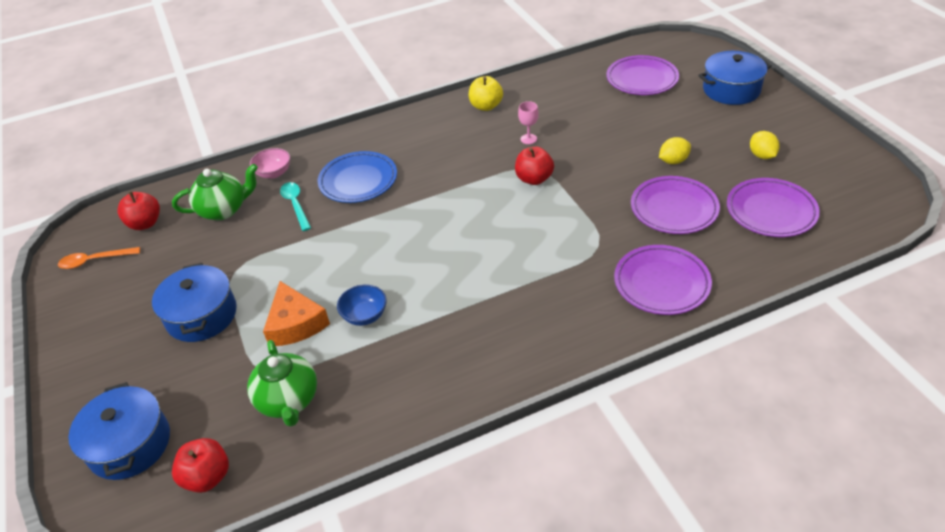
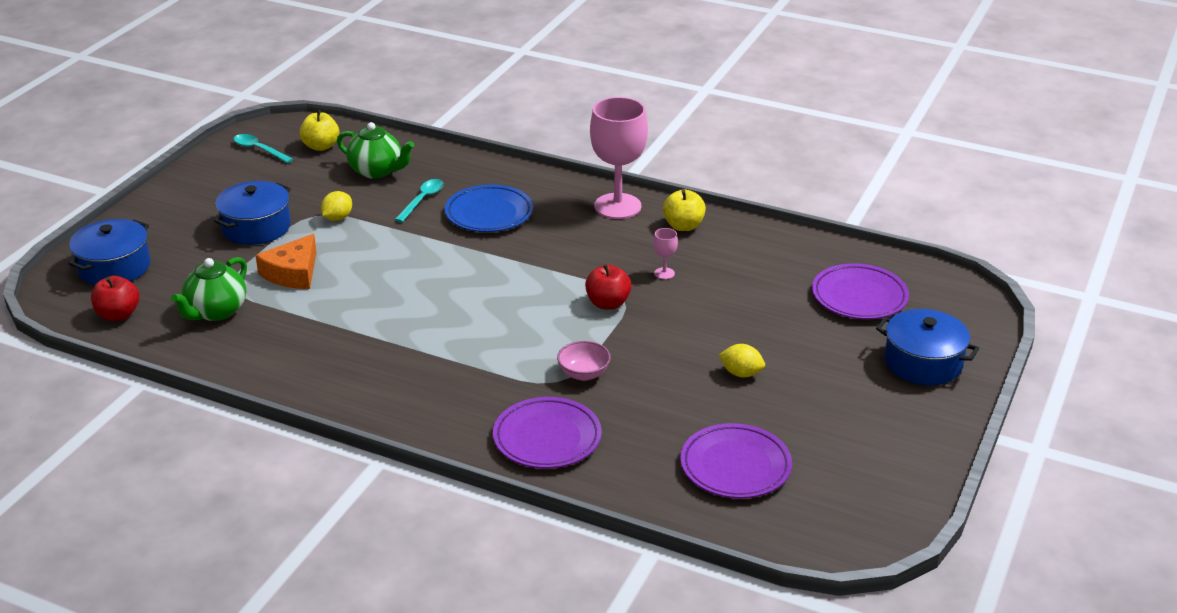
camera: 45 degrees right, 10 degrees down
(94, 261) = (259, 150): orange spoon -> turquoise spoon
(145, 223) = (321, 146): red apple -> yellow apple
(274, 173) = (448, 168): pink bowl -> pink bowl (583, 374)
(365, 316) = (336, 300): blue bowl -> none
(428, 121) = (617, 206): none -> pink goblet
(674, 209) = (664, 403): purple plate -> none
(762, 155) = (825, 427): yellow lemon -> yellow lemon (337, 218)

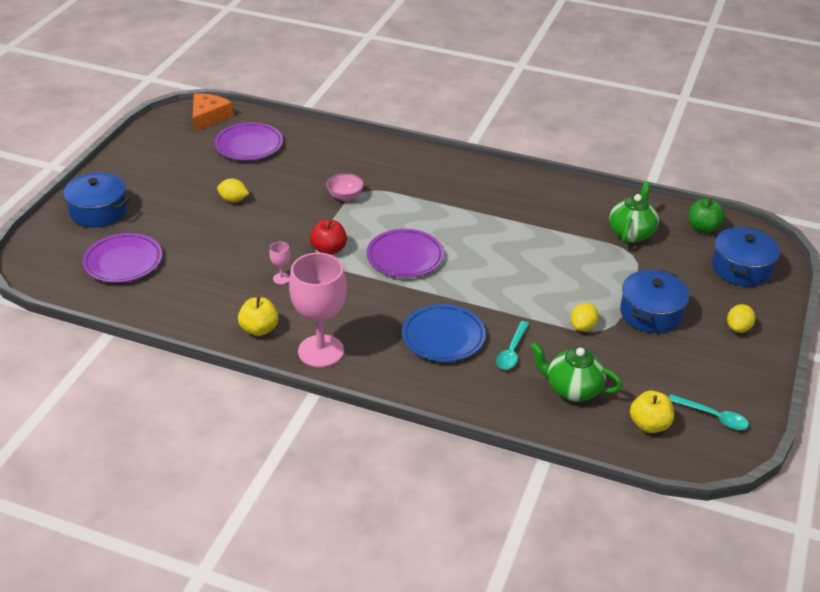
camera: 175 degrees right, 5 degrees up
(118, 315) = (703, 228): red apple -> green apple
(173, 212) = (738, 328): none -> yellow lemon
(293, 273) = (592, 268): orange cheese -> orange cheese (208, 117)
(547, 438) = (366, 157): purple plate -> purple plate (405, 257)

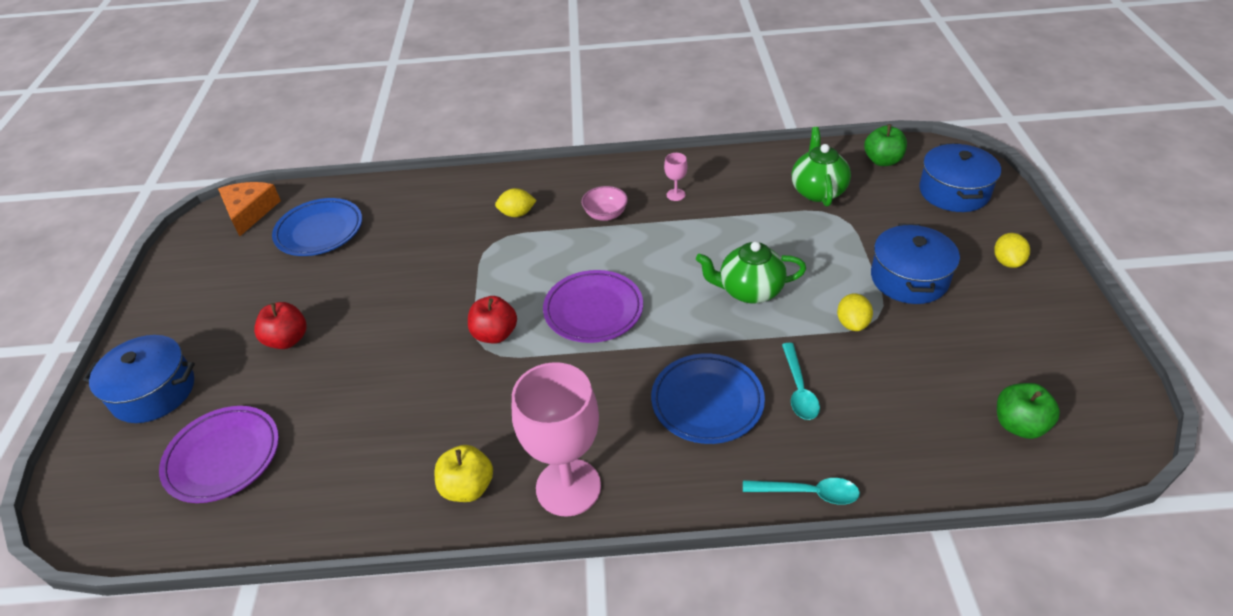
camera: 20 degrees left, 5 degrees up
(193, 208) = (287, 340): none -> red apple
(233, 200) = (336, 310): yellow lemon -> yellow lemon (517, 214)
(249, 145) = (319, 231): purple plate -> blue plate
(281, 278) = (456, 398): pink goblet -> pink goblet (676, 195)
(345, 196) = (475, 256): pink bowl -> pink bowl (605, 215)
(572, 389) = (902, 413): green teapot -> green teapot (749, 291)
(649, 425) = (1019, 425): yellow apple -> green apple
(713, 416) = (1073, 384): turquoise spoon -> turquoise spoon (808, 493)

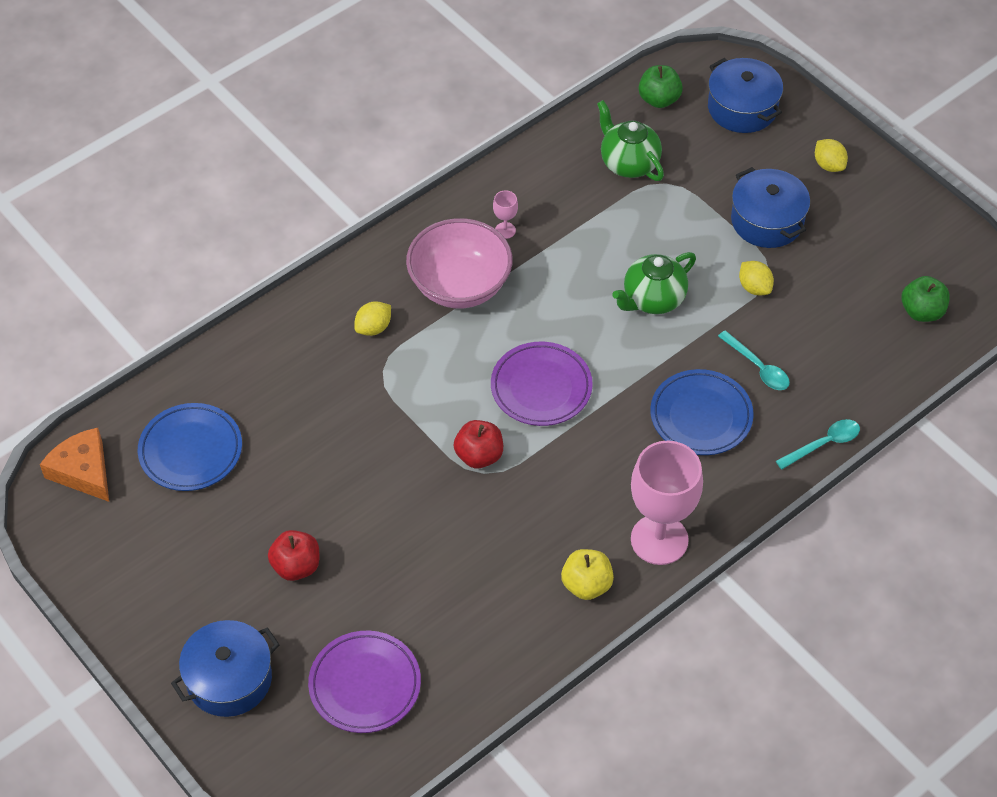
camera: 40 degrees left, 10 degrees up
(605, 215) = (460, 286): pink bowl -> pink bowl, size x2.07

